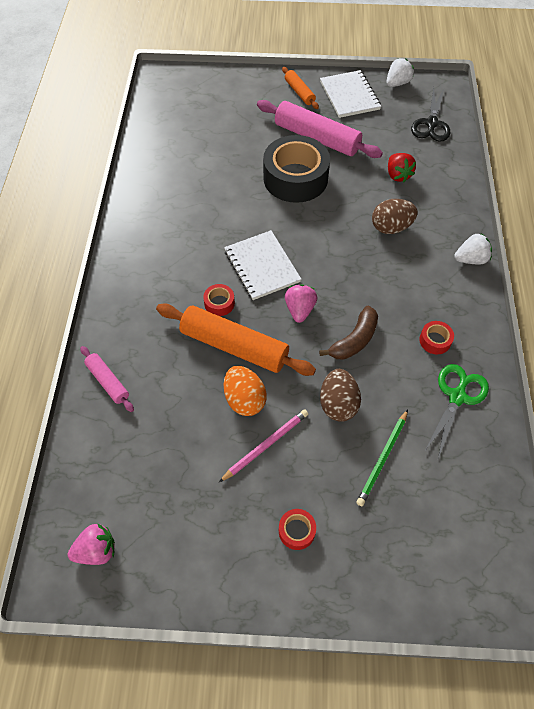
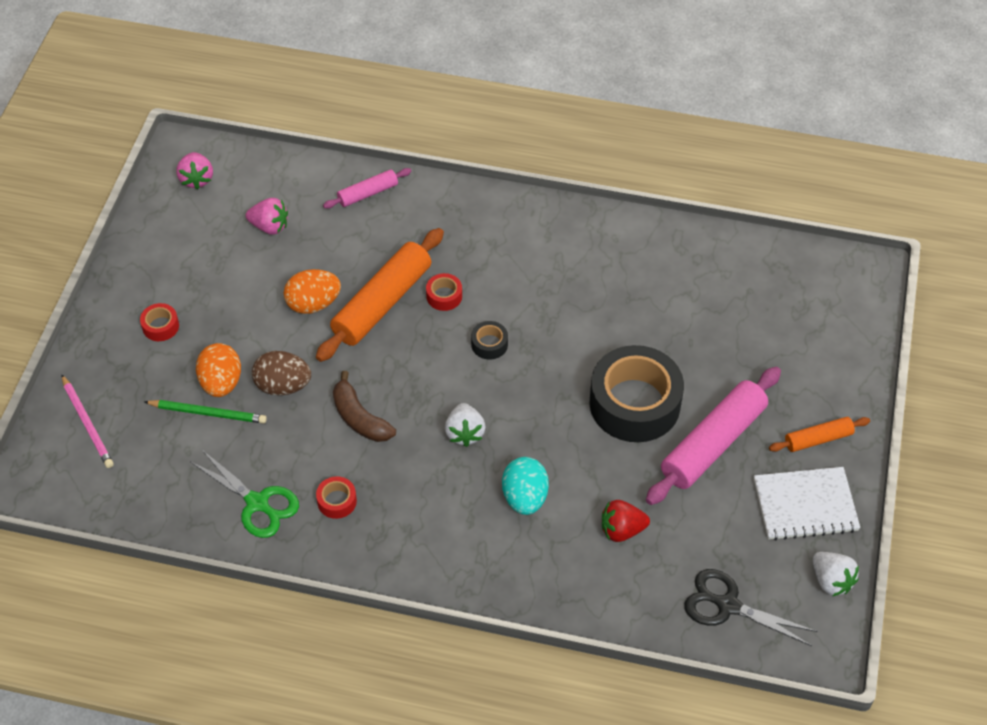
camera: 100 degrees right, 5 degrees down
(262, 266) = (489, 344): white notebook -> black tape
(266, 445) = (256, 315): pink pencil -> pink pencil (87, 423)
(300, 310) = (416, 372): pink strawberry -> pink strawberry (269, 226)
(348, 456) = (221, 383): none -> orange egg
(382, 459) = (208, 413): green pencil -> green pencil turned 150 degrees clockwise
(391, 227) = (525, 497): brown egg -> turquoise egg
(470, 259) = (450, 579): white strawberry -> white strawberry (464, 433)

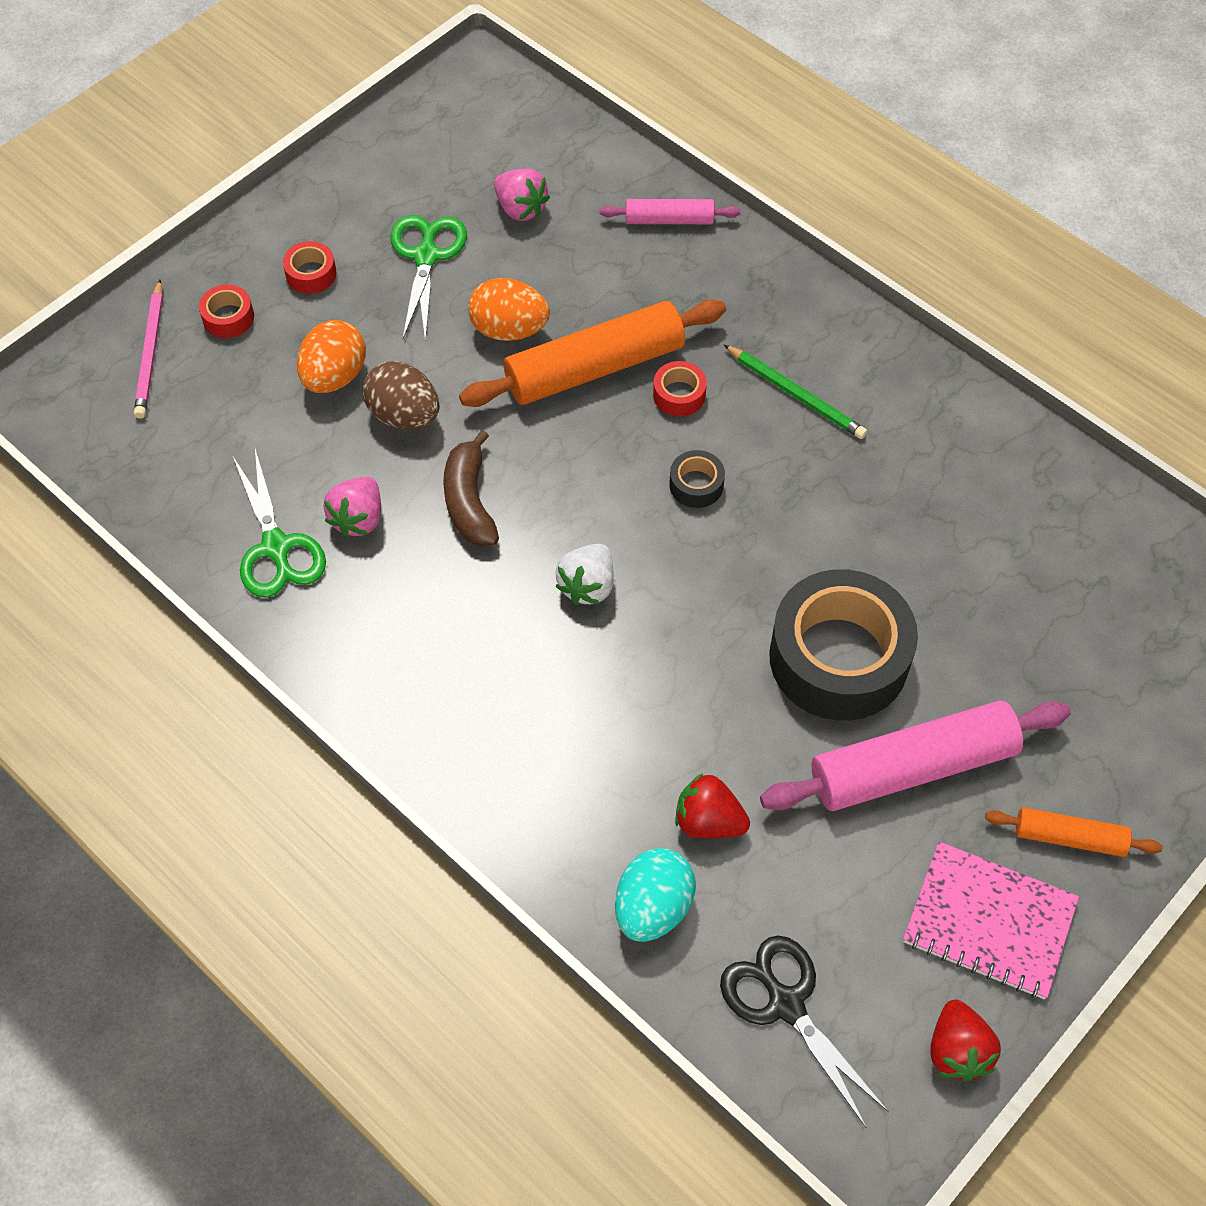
camera: 30 degrees right, 5 degrees up
(197, 179) = (473, 113): pink strawberry -> pink strawberry (358, 519)
(208, 413) = (294, 406): green pencil -> green pencil (796, 394)
(229, 282) = (426, 256): none -> green scissors
(337, 501) = (371, 594): red tape -> red tape (228, 317)
(525, 497) = (609, 710): turquoise egg -> turquoise egg (653, 907)
(805, 505) = (989, 921): white notebook -> pink notebook
(831, 581) = (957, 1050): white strawberry -> red strawberry

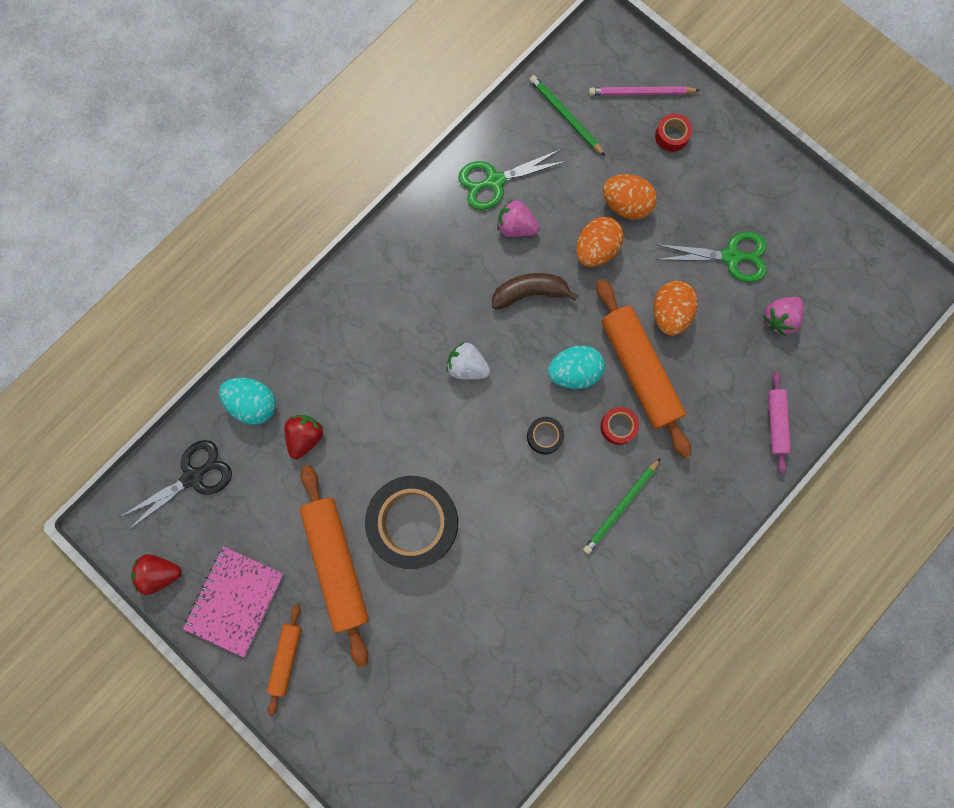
camera: 90 degrees right, 20 degrees up
(175, 450) = (565, 116): none -> green pencil
(311, 274) = (711, 184): red tape -> none
(404, 415) = (596, 250): brown egg -> orange egg
(597, 446) = (574, 372): none -> turquoise egg
(912, 766) = (337, 563): pink rolling pin -> orange rolling pin

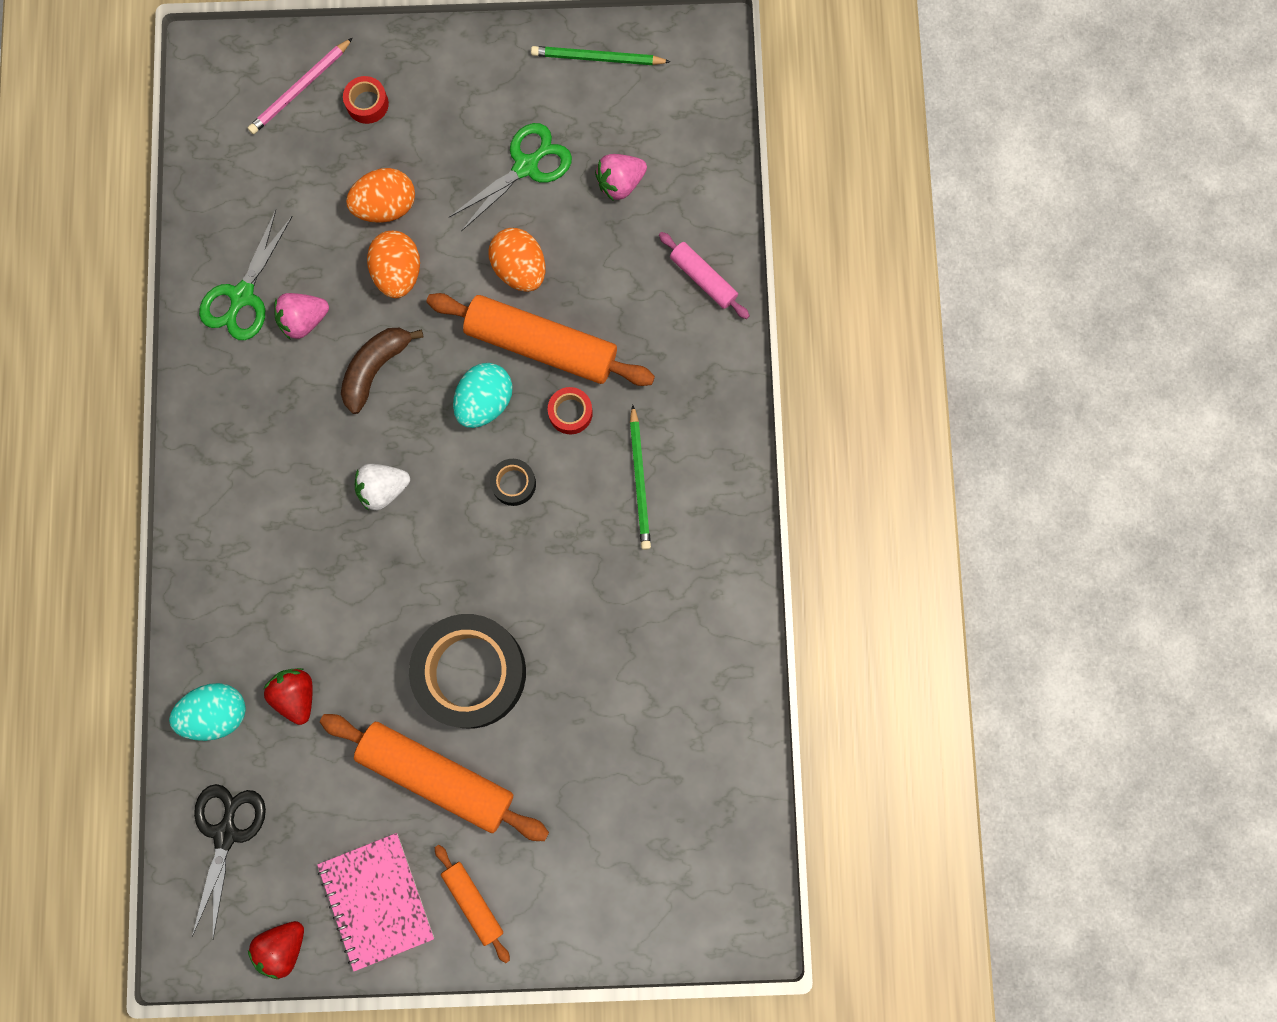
camera: 45 degrees left, 0 degrees up
(565, 116) = (250, 174): green pencil -> green pencil (597, 58)
(779, 318) = (620, 183): pink strawberry -> pink strawberry turned 60 degrees clockwise

